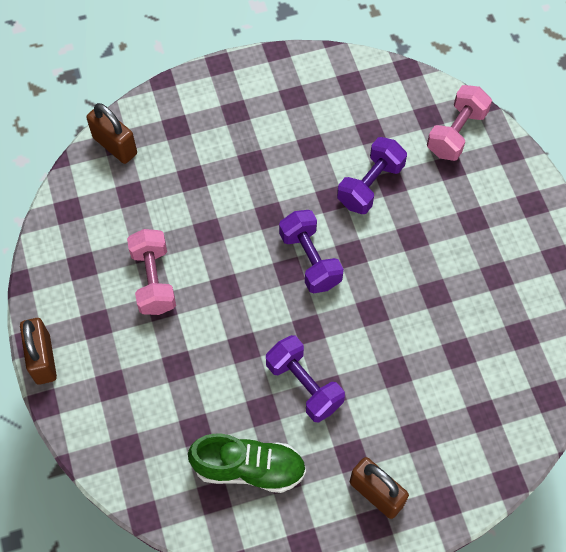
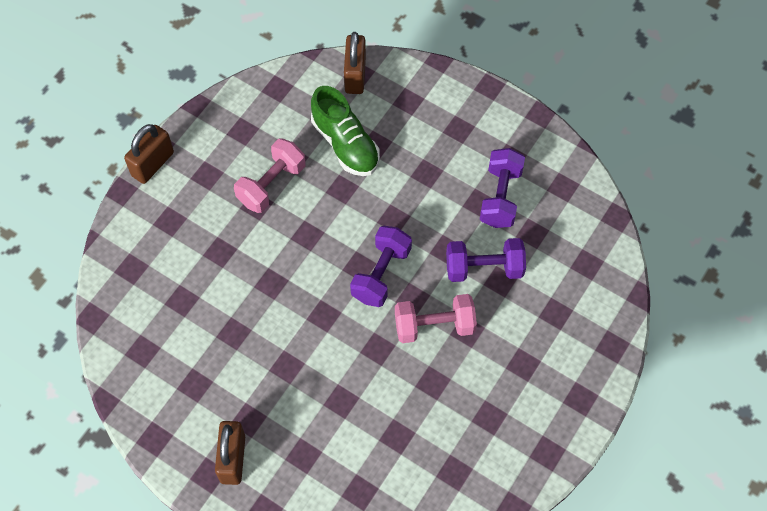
camera: 50 degrees right, 0 degrees up
(249, 468) = (181, 357): green shoe -> green shoe (345, 144)
(304, 385) = (276, 346): purple dumbbell -> purple dumbbell (500, 197)
(456, 133) = (591, 295): pink dumbbell -> pink dumbbell (434, 326)

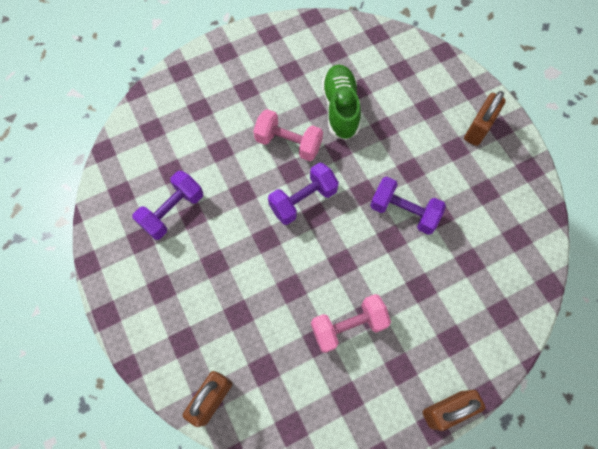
camera: 150 degrees left, 5 degrees up
(345, 144) = (263, 329): green shoe -> green shoe (340, 108)
(484, 268) = (225, 164): purple dumbbell -> purple dumbbell (403, 212)

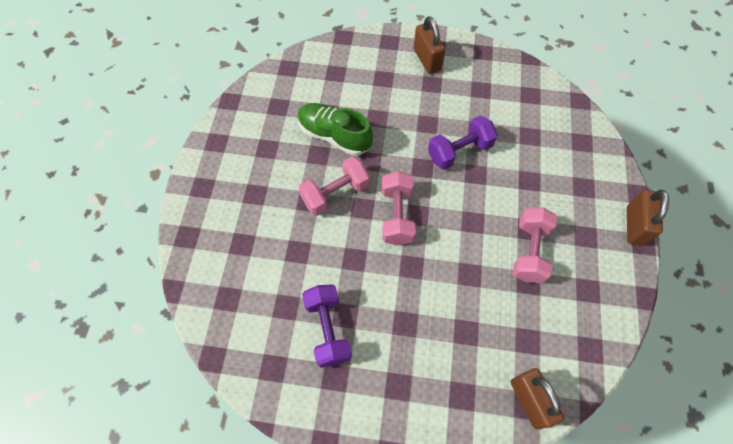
camera: 55 degrees left, 5 degrees down
(303, 200) = (397, 216): purple dumbbell -> pink dumbbell

